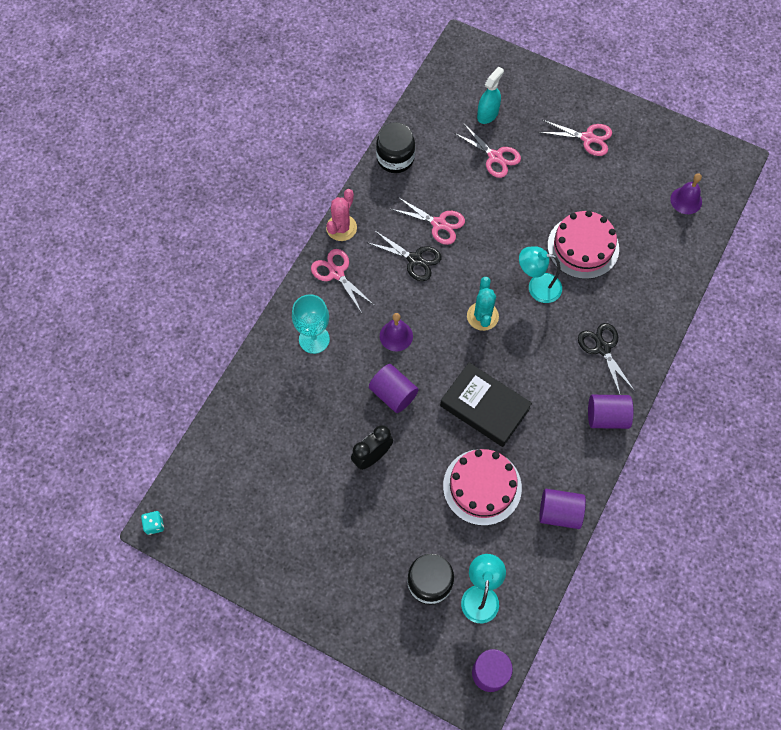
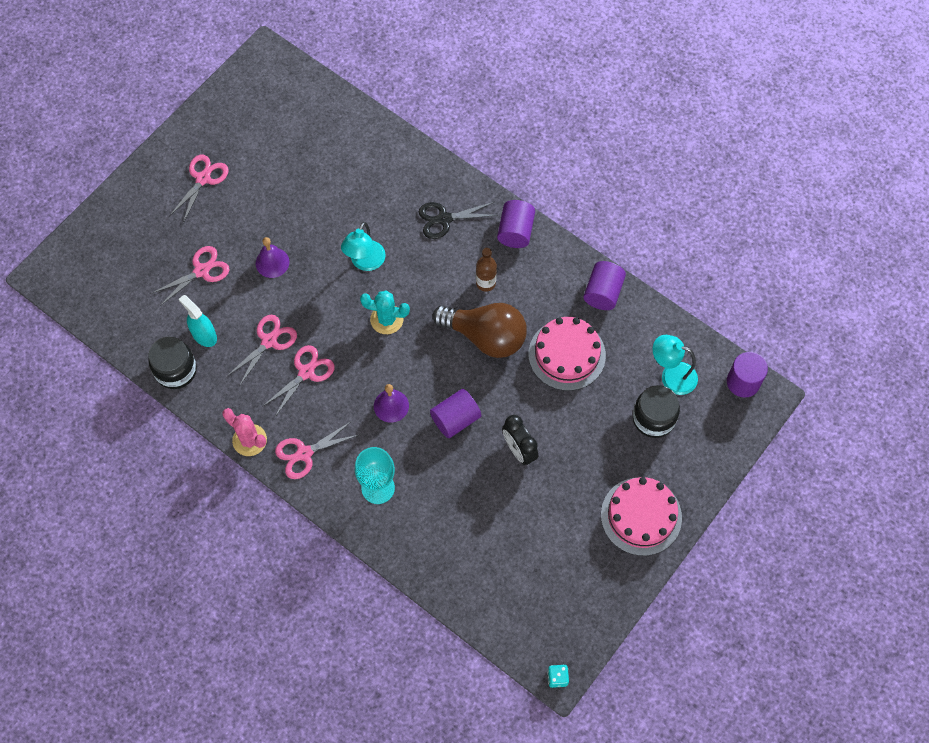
camera: 80 degrees left, 0 degrees up
(415, 259) = (306, 372): black scissors -> pink scissors
(485, 407) = (485, 336): black book -> brown light bulb
(487, 114) = (145, 267): turquoise spray bottle -> turquoise spray bottle (204, 335)
(542, 398) = (485, 283): none -> brown bottle
(583, 247) = (330, 211): pink cake -> pink cake (641, 516)
(686, 200) = (300, 109): purple bell -> purple bell (272, 262)

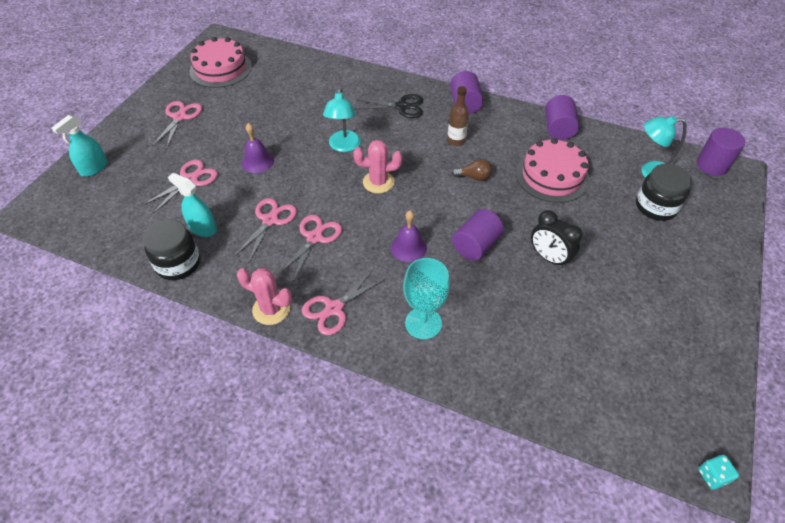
camera: 15 degrees left, 15 degrees down
(109, 232) = (94, 168): none -> turquoise spray bottle
(386, 319) = (378, 182): turquoise cactus -> pink cactus
(444, 219) = (401, 107): black scissors -> black scissors turned 150 degrees counterclockwise
(485, 336) = (474, 177): brown light bulb -> brown light bulb, size x0.42
(641, 516) = (696, 287): pink cake -> pink cake (221, 69)

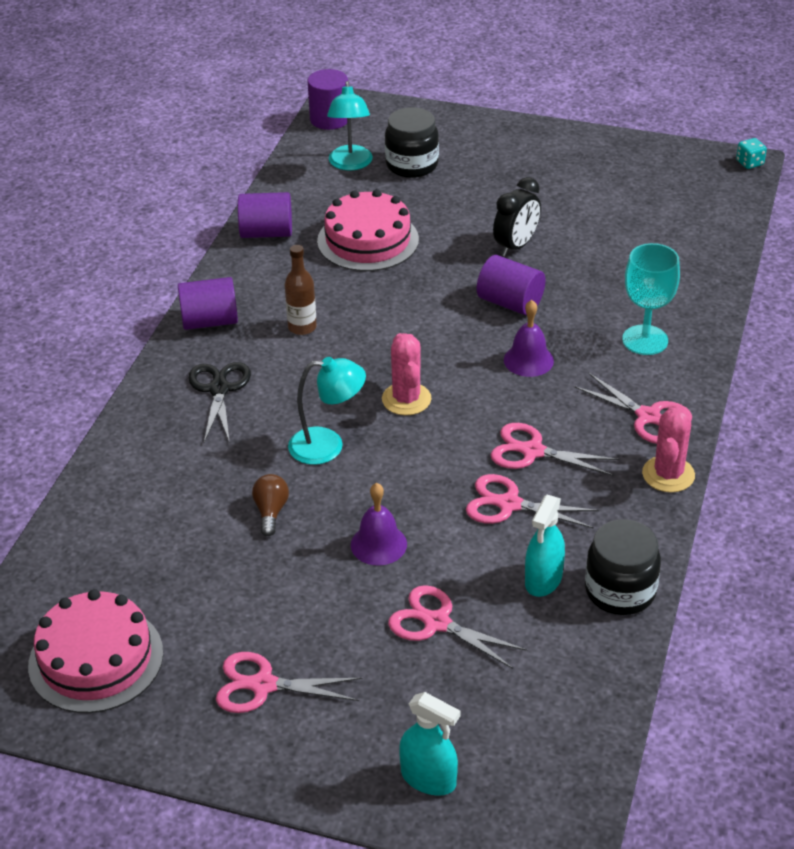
camera: 95 degrees left, 10 degrees down
(474, 177) = (381, 308): brown light bulb -> brown light bulb (271, 512)

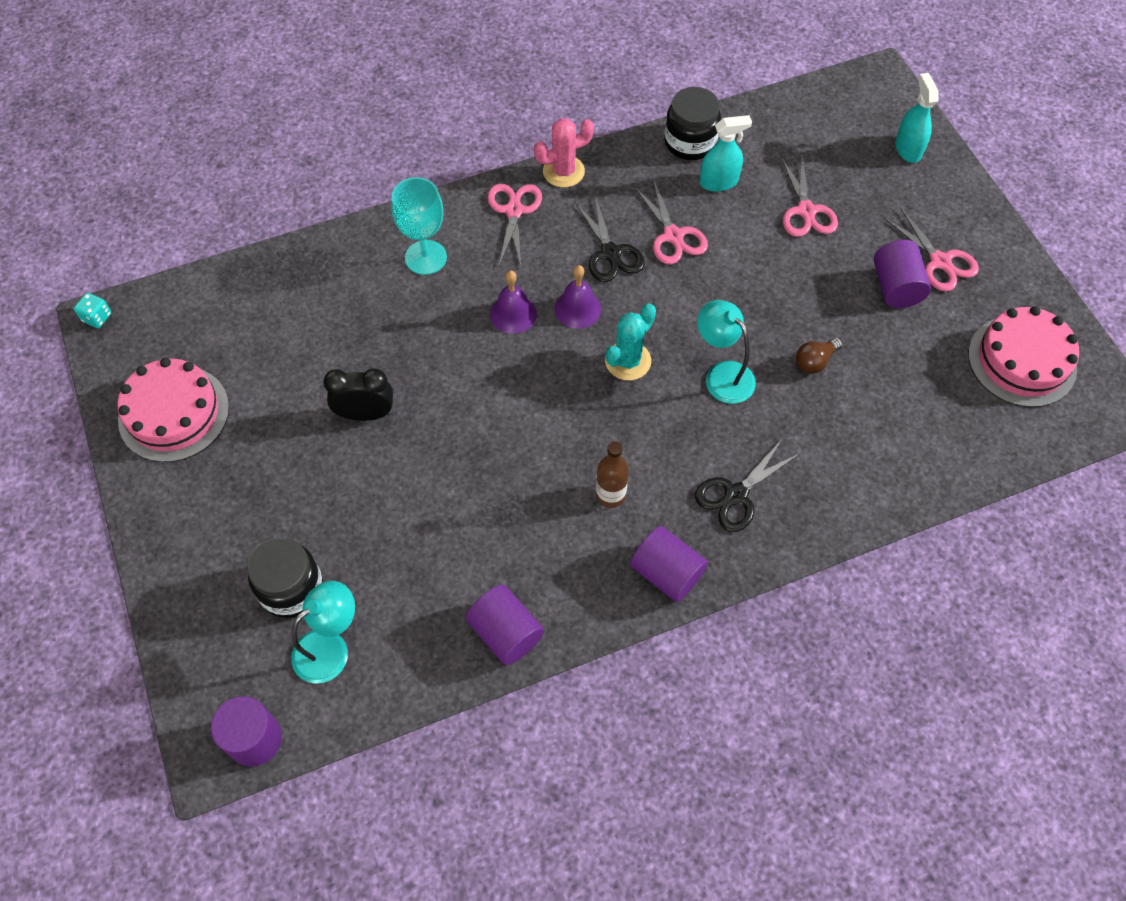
camera: 130 degrees left, 20 degrees up
(368, 240) = (448, 535): pink cake -> pink cake (174, 413)
(378, 544) = (778, 281): purple bell -> purple bell (577, 309)
(406, 399) = (628, 361): pink cactus -> turquoise cactus
(510, 303) = (451, 369): purple cylinder -> purple cylinder (895, 287)
(532, 451) = (610, 253): pink scissors -> black scissors

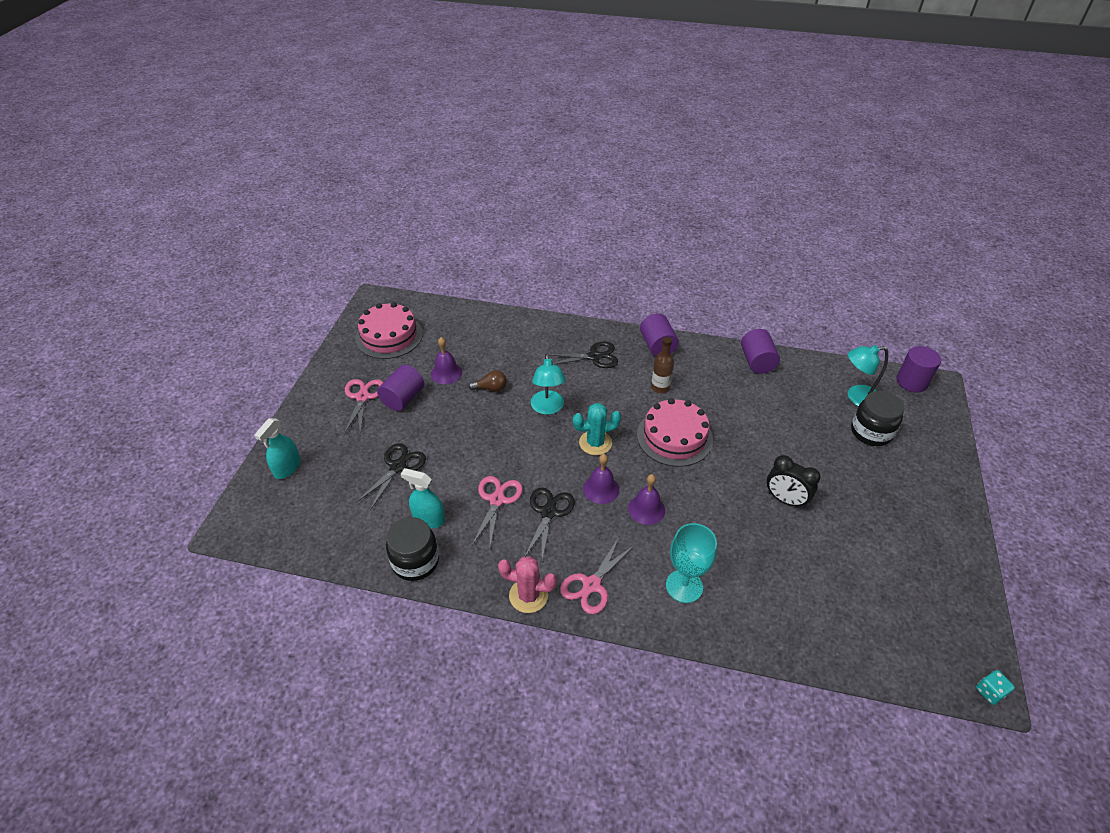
camera: 145 degrees left, 15 degrees down
(174, 413) = (930, 572): pink cake -> pink cake (674, 437)
(806, 211) = (398, 467): pink scissors -> black scissors
(889, 350) = (446, 373): none -> purple bell

